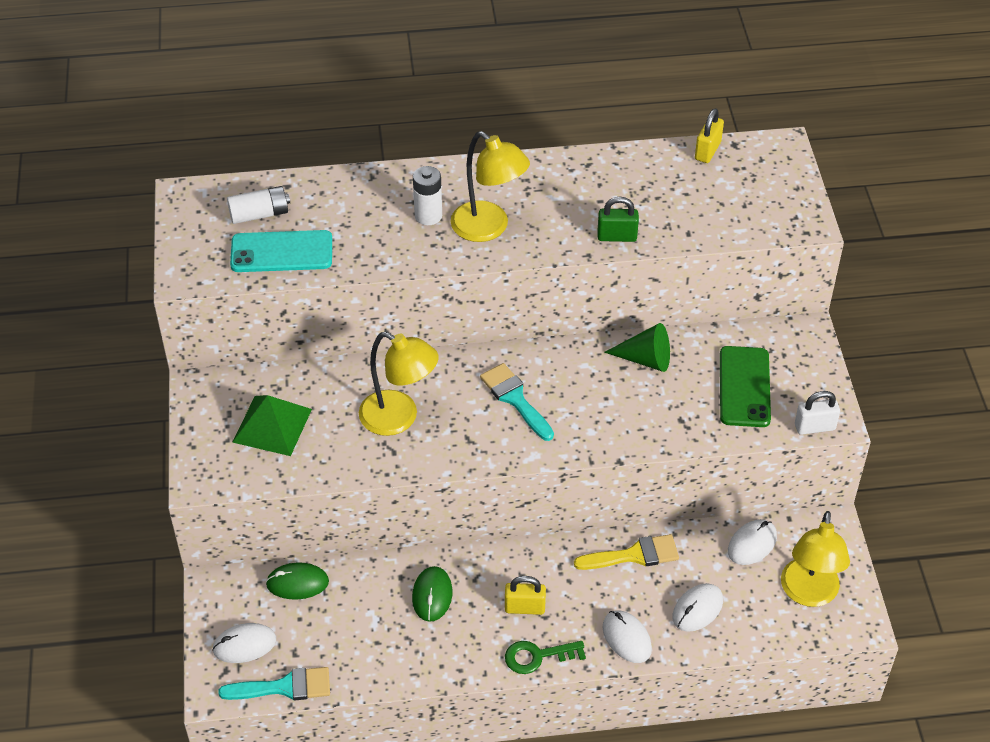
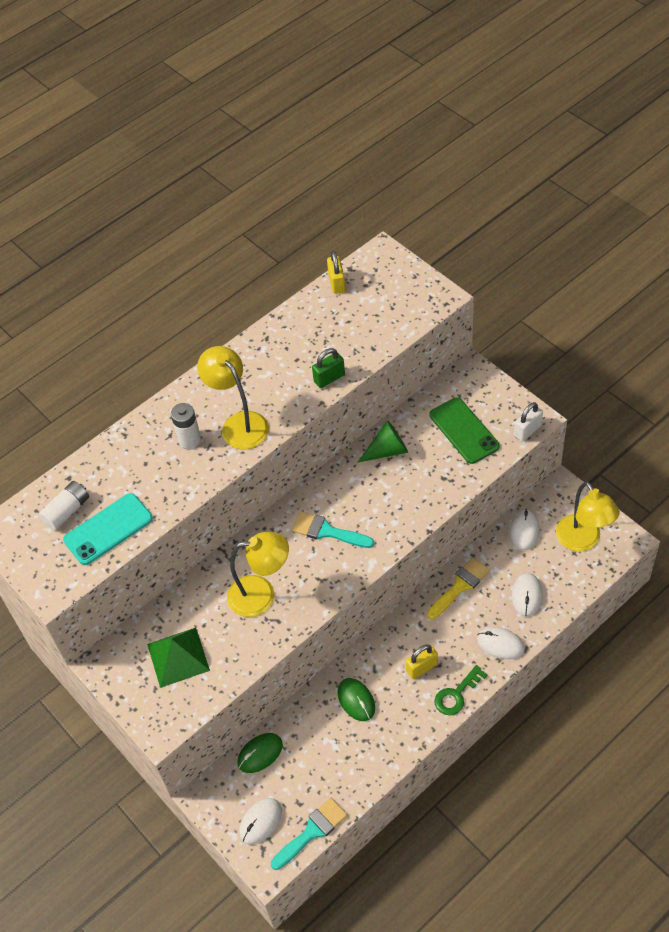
camera: 30 degrees left, 5 degrees up
(489, 228) = (239, 424): yellow lamp -> yellow lamp turned 135 degrees counterclockwise

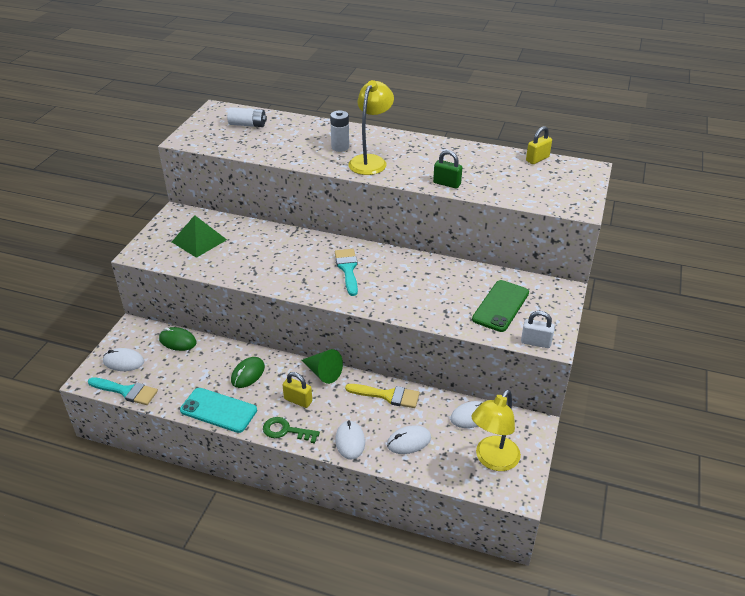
camera: 55 degrees right, 15 degrees down
(108, 529) = (244, 142): turquoise phone -> turquoise phone (218, 410)
(261, 595) = (272, 258): yellow lamp -> none
(387, 450) = (444, 273): green cone -> green cone (323, 373)

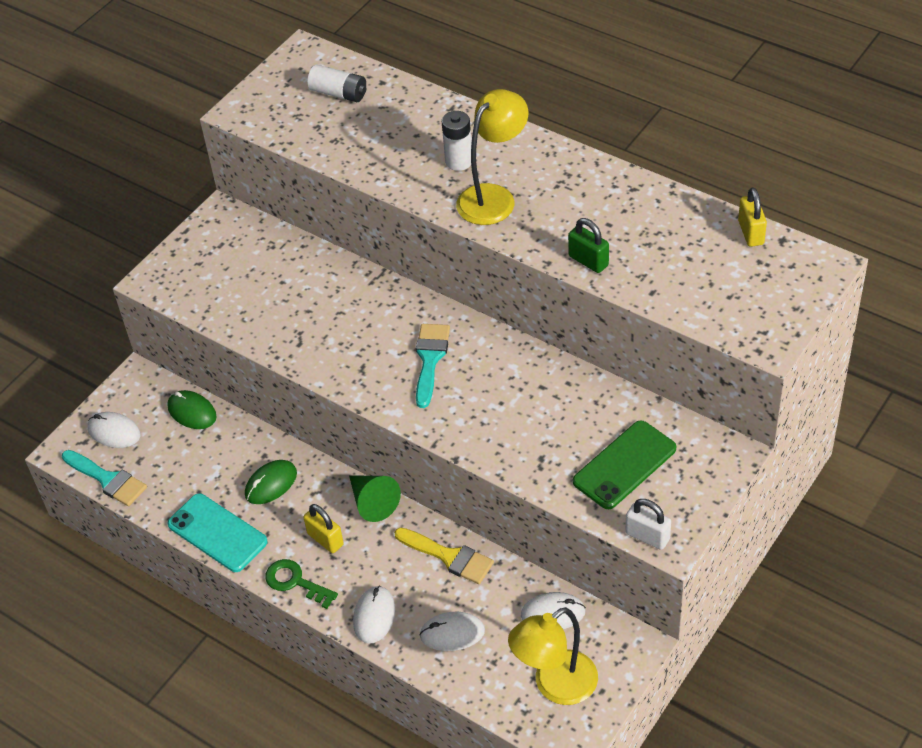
camera: 20 degrees right, 10 degrees up
(199, 240) = (239, 271): green pyramid -> none
(537, 159) = (751, 232): yellow padlock -> yellow padlock turned 75 degrees counterclockwise

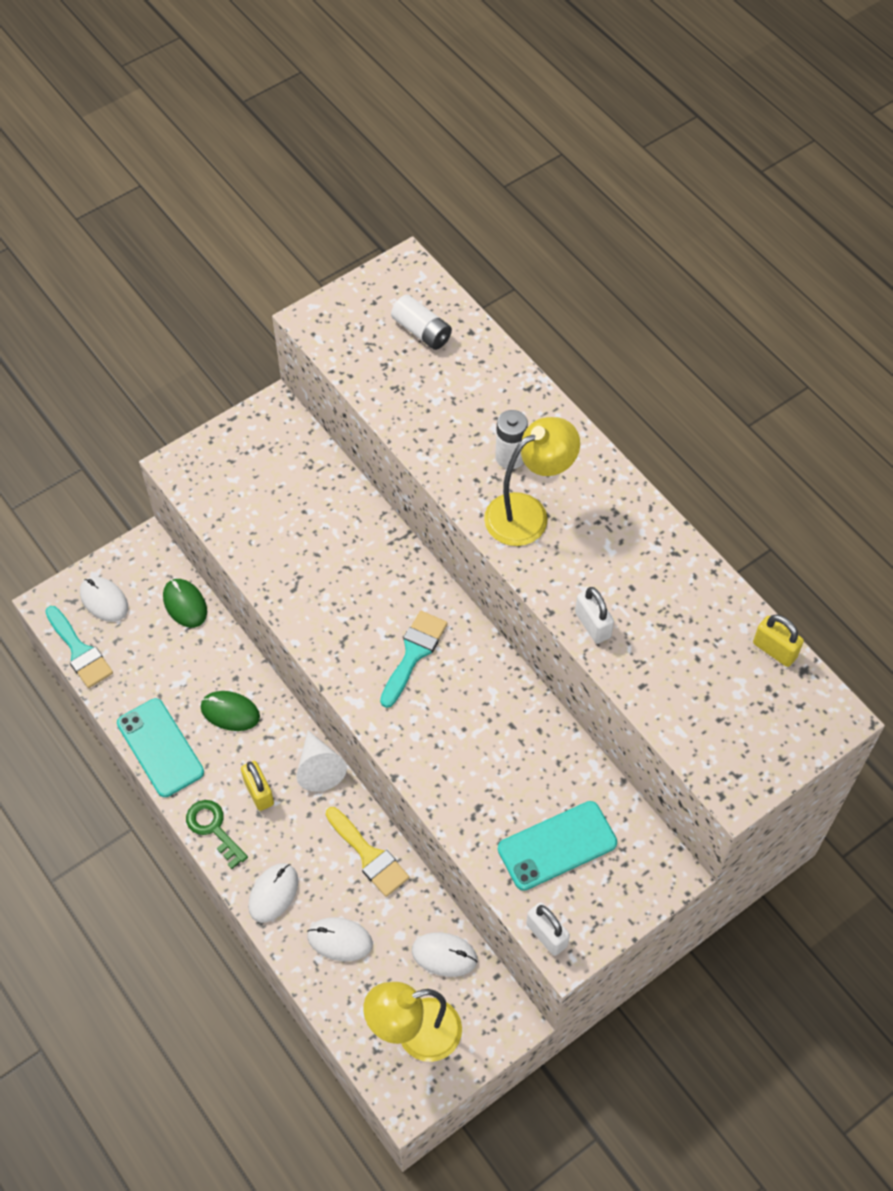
camera: 15 degrees right, 10 degrees up
(271, 484) = (230, 712): green mouse -> green mouse turned 45 degrees clockwise
(372, 502) = (319, 768): green cone -> white cone
(588, 261) = (592, 625): green padlock -> white padlock
(624, 465) = (557, 846): green phone -> turquoise phone
(751, 232) = (774, 650): yellow padlock -> yellow padlock turned 60 degrees counterclockwise

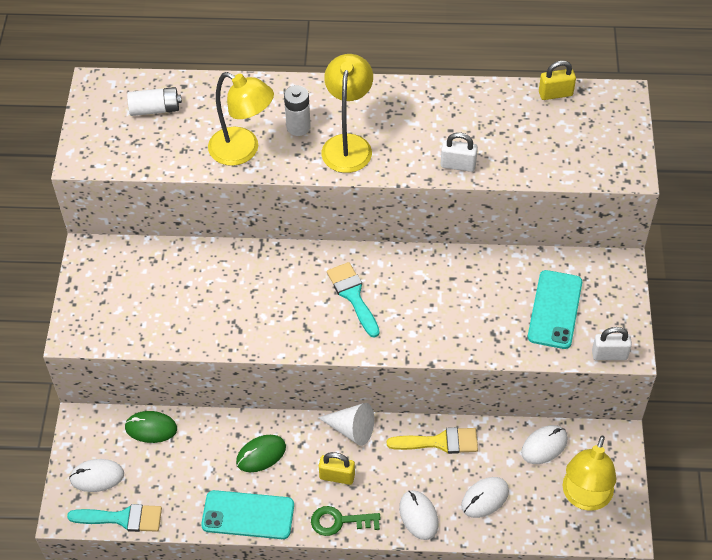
camera: 50 degrees left, 5 degrees down
(438, 434) = (243, 151): none -> yellow lamp

